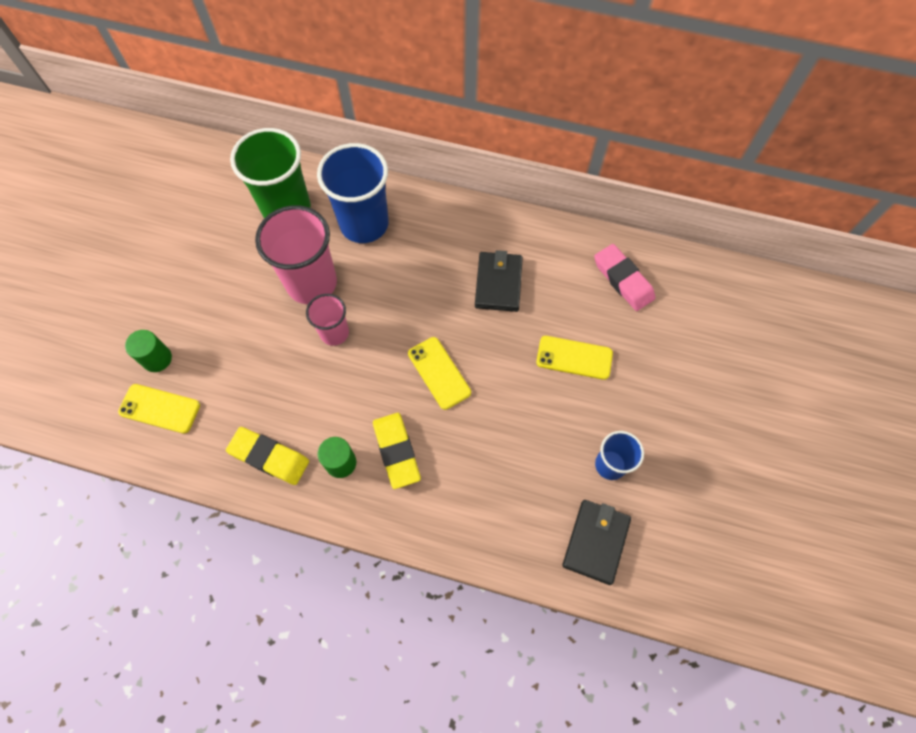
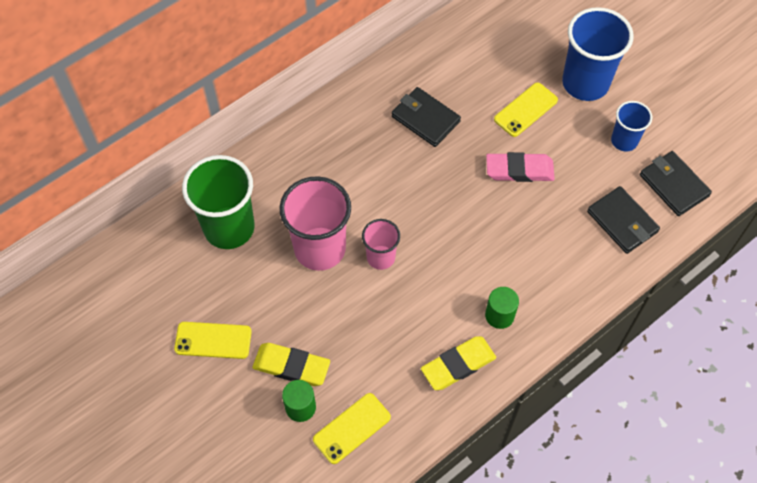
camera: 55 degrees left, 5 degrees down
(364, 224) = (293, 178): blue cup -> blue cup (585, 83)
(396, 451) = (517, 271): yellow eraser -> yellow eraser (291, 366)
(439, 373) = (472, 204): yellow phone -> yellow phone (213, 340)
(517, 515) = (622, 222): none -> black wallet
(623, 280) = (485, 39): pink eraser -> pink eraser (519, 170)

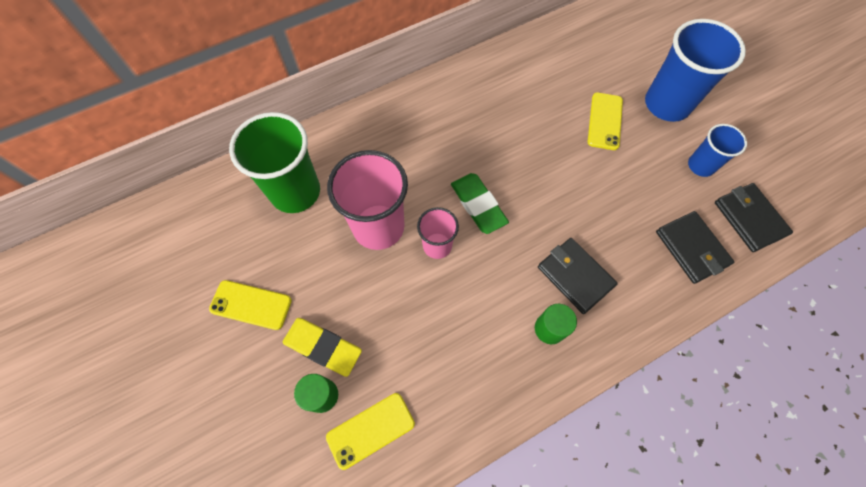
camera: 10 degrees right, 5 degrees up
(413, 212) = (478, 205): none -> green eraser
(425, 119) = (505, 116): black wallet -> black wallet (575, 276)
(458, 365) = (497, 377): yellow eraser -> none
(519, 170) = (591, 179): pink eraser -> none
(526, 110) = (605, 121): yellow phone -> yellow phone turned 45 degrees counterclockwise

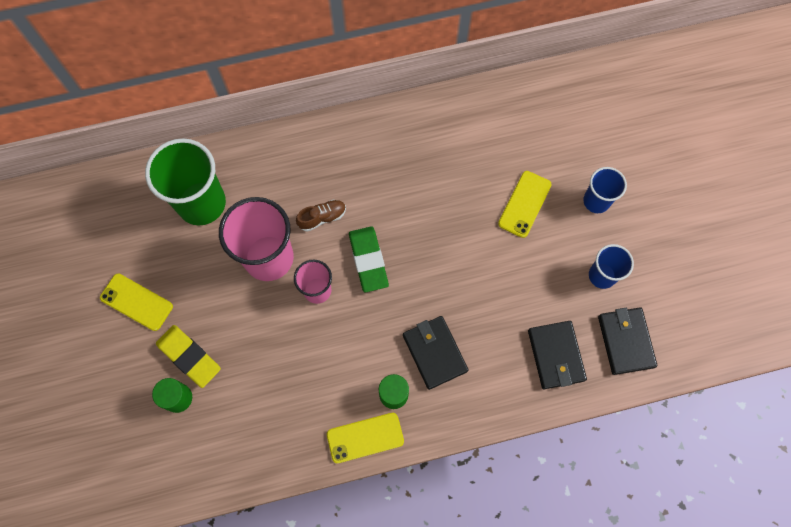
camera: 15 degrees right, 5 degrees up
(370, 430) = (211, 438): yellow phone -> yellow phone (365, 438)
(420, 177) = (322, 217): none -> brown shoe
(667, 104) = (596, 201): blue cup -> blue cup, size x0.55

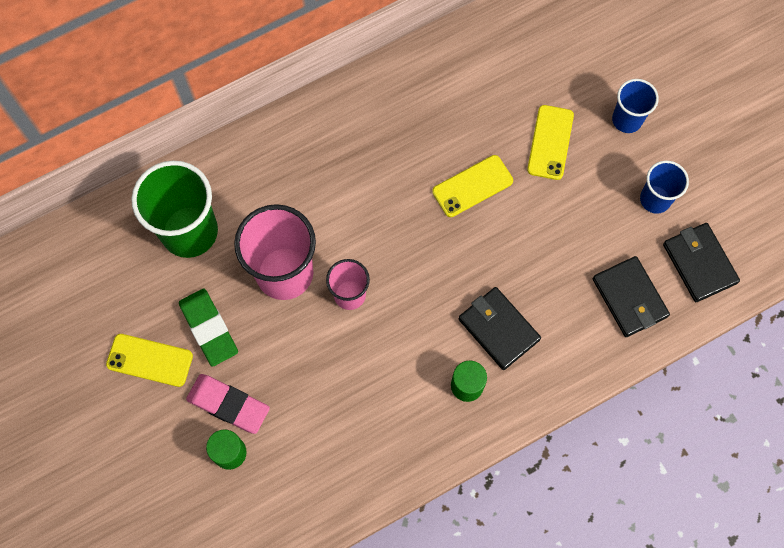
camera: 15 degrees left, 0 degrees up
(189, 357) = (228, 404): yellow eraser -> pink eraser
(322, 217) = (331, 213): brown shoe -> none
(365, 438) = (449, 440): yellow phone -> yellow phone (472, 186)
(368, 260) = (396, 247): green eraser -> green eraser (209, 328)

